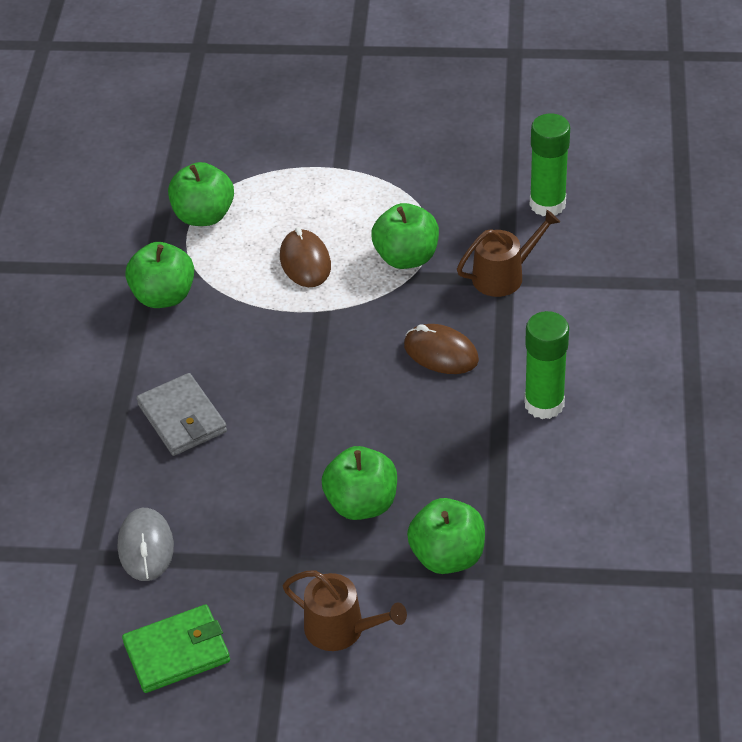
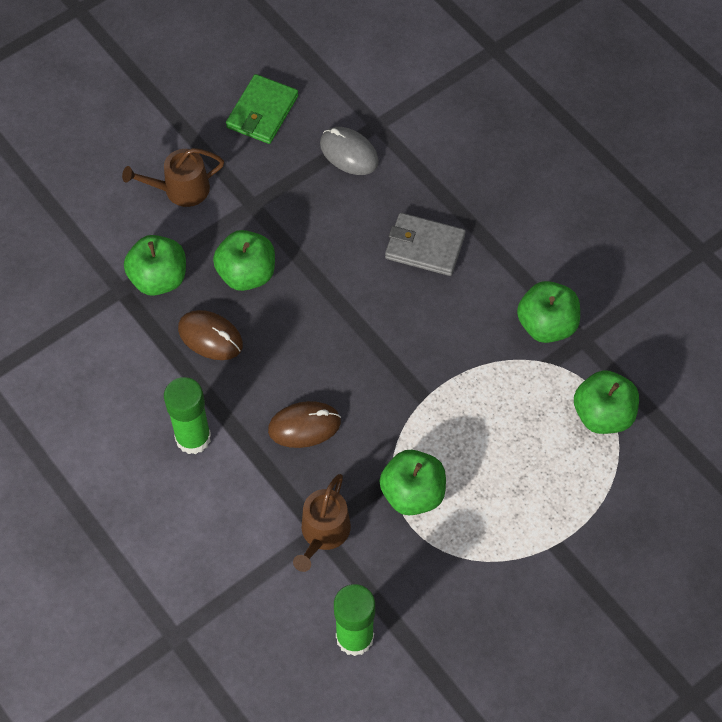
camera: 135 degrees right, 15 degrees up
(305, 262) = (482, 431): brown mouse -> brown mouse (210, 337)

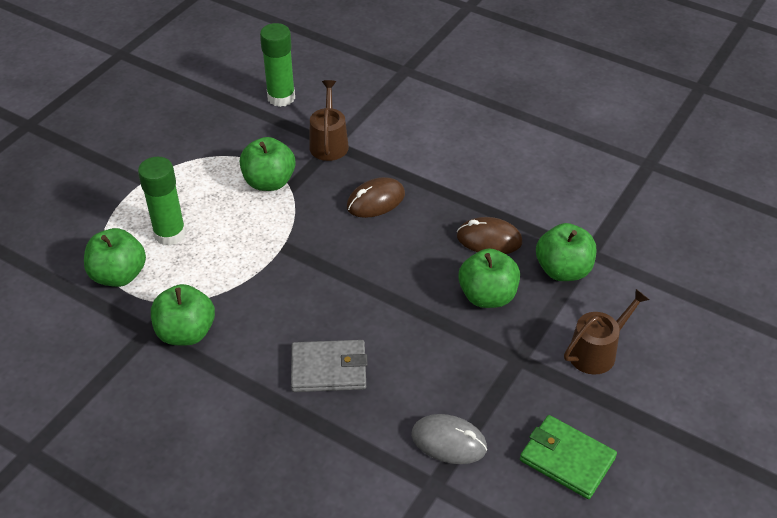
camera: 160 degrees right, 15 degrees down
(193, 438) = (460, 171): green glue stick -> green glue stick (170, 234)
(262, 112) = (567, 459): green wallet -> green wallet turned 60 degrees counterclockwise

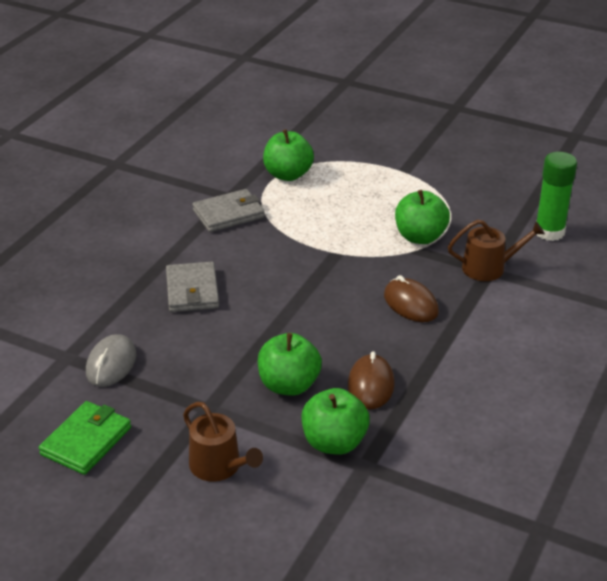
camera: 85 degrees right, 10 degrees down
(170, 234) = (339, 192): green glue stick -> none
(186, 332) = (228, 214): green apple -> grey wallet

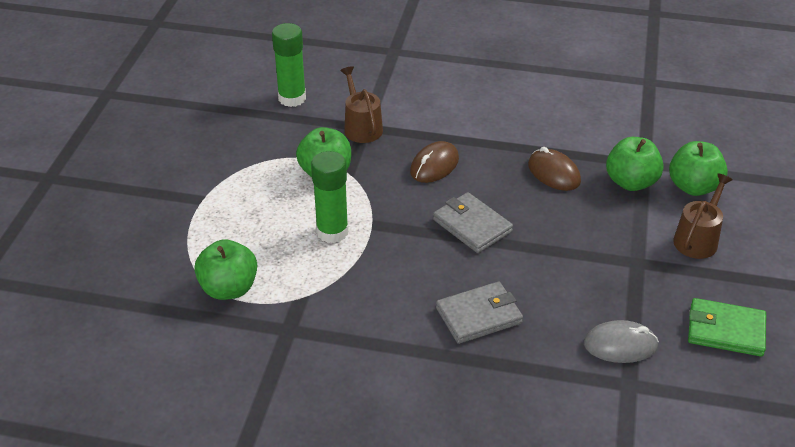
camera: 105 degrees left, 5 degrees up
(228, 214) = (326, 321): grey wallet -> grey wallet (472, 225)
(289, 385) = (580, 219): green apple -> green apple (693, 187)
(334, 230) = (332, 232): none -> green glue stick
(370, 385) = (553, 173): brown mouse -> brown mouse turned 60 degrees clockwise

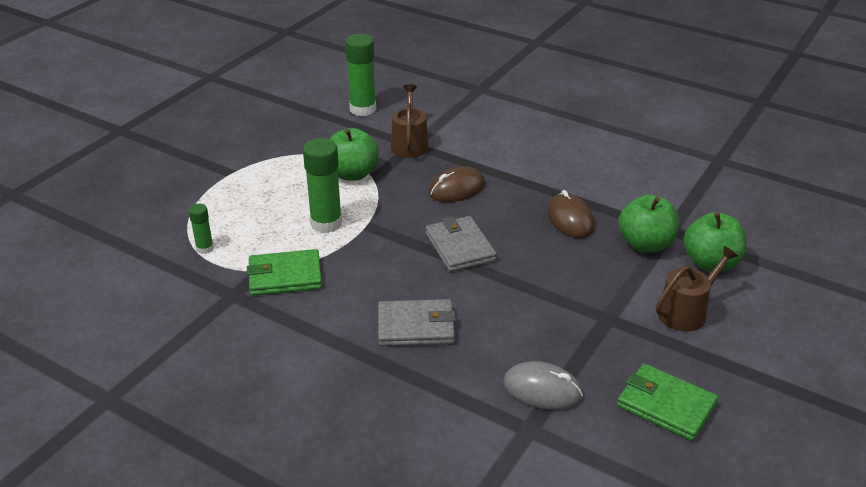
camera: 20 degrees right, 5 degrees down
(229, 288) = (205, 248): green apple -> green glue stick
(327, 297) = (285, 276): none -> green wallet

